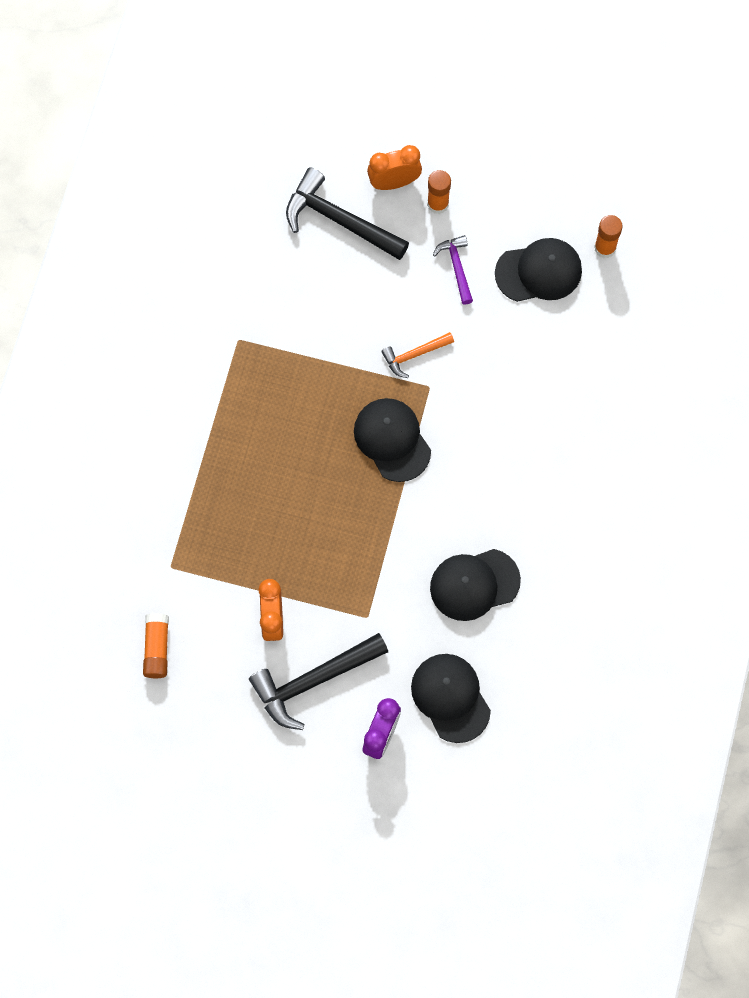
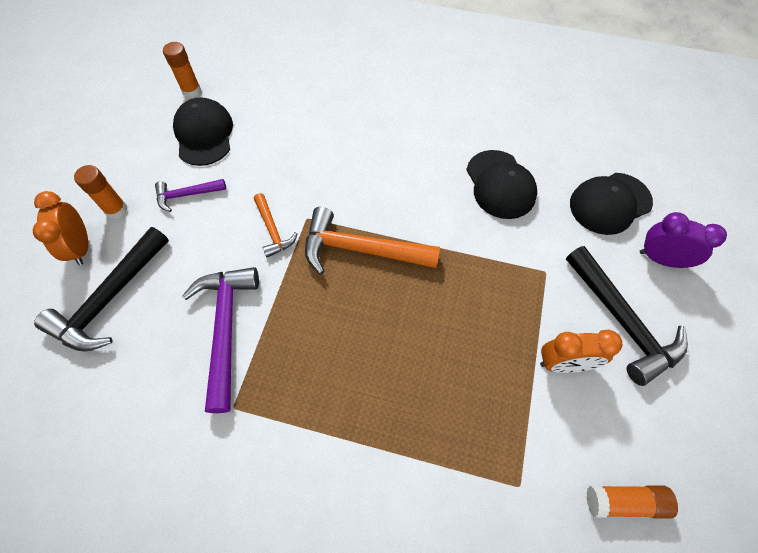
camera: 90 degrees left, 10 degrees down
(309, 324) = (225, 328): none -> purple hammer
(392, 440) = (361, 249): black cap -> orange hammer

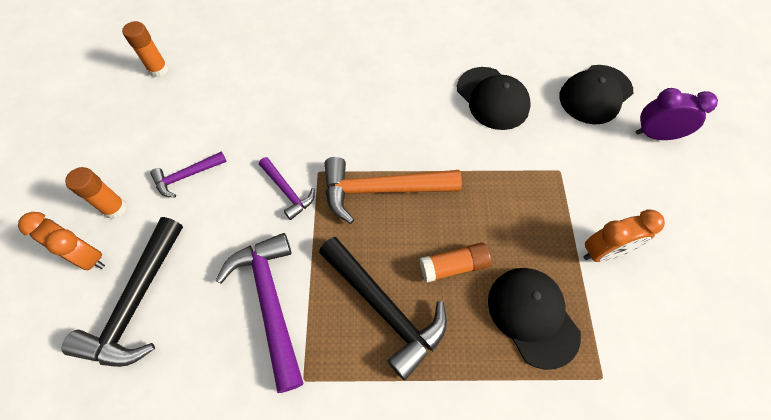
camera: 15 degrees left, 0 degrees up
(81, 247) = (87, 256): orange clock -> orange clock turned 150 degrees clockwise
(204, 134) = (186, 111): black cap -> black cap (532, 316)
(273, 230) = (287, 191): orange hammer -> purple hammer
(622, 321) = (642, 200): black hammer -> black hammer (385, 309)
(624, 502) = (698, 365): orange glue stick -> orange glue stick (453, 266)

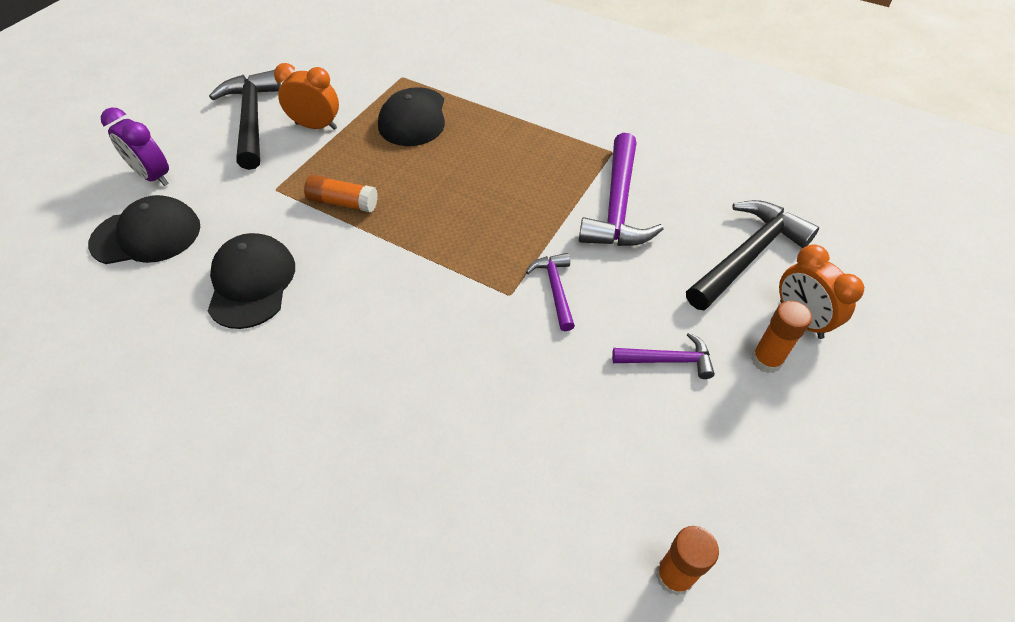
camera: 150 degrees left, 10 degrees down
(381, 190) = (456, 247): orange hammer -> none
(385, 309) = (521, 164): black hammer -> black hammer (252, 119)
(453, 266) = (442, 166): orange glue stick -> orange glue stick (343, 202)

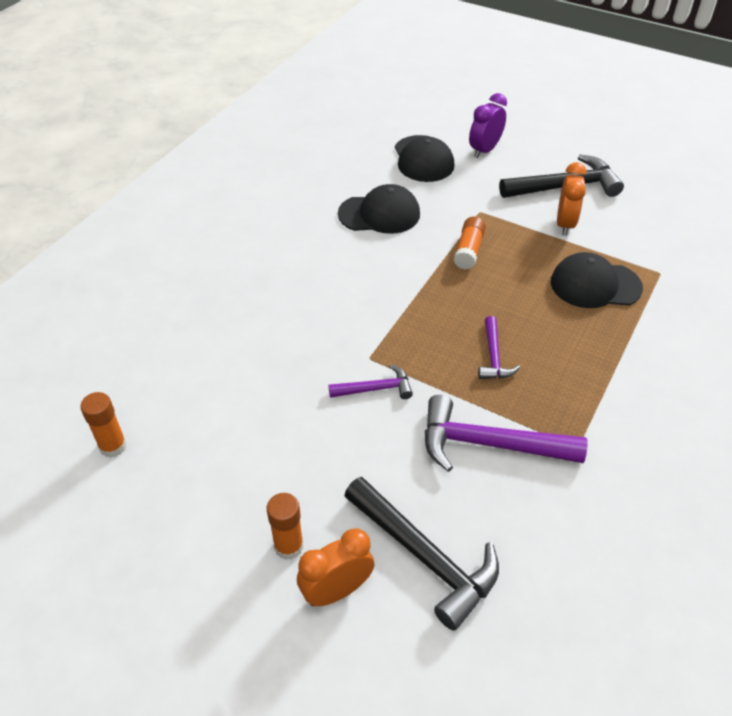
camera: 90 degrees right, 5 degrees down
(668, 360) = (294, 465): purple hammer -> purple hammer (493, 357)

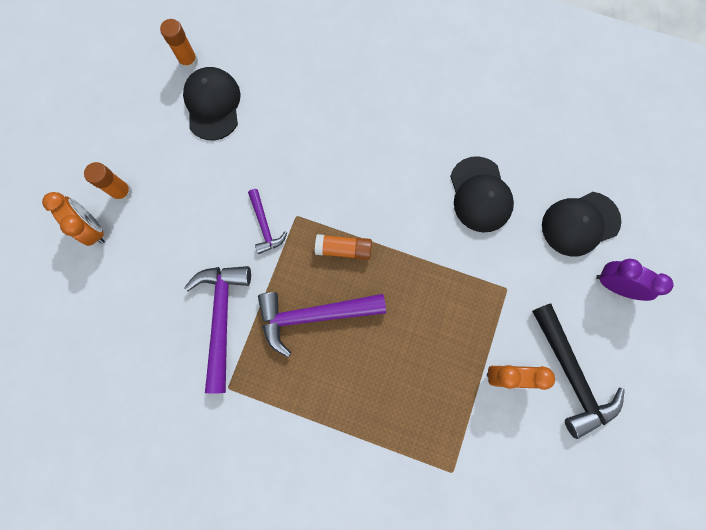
camera: 80 degrees right, 30 degrees up
(425, 557) = (122, 282): black hammer -> none
(468, 250) = (445, 283): orange glue stick -> orange glue stick (343, 249)
(493, 357) = (313, 316): purple hammer -> purple hammer, size x1.84
(595, 285) = (421, 405): black cap -> black cap (212, 105)

